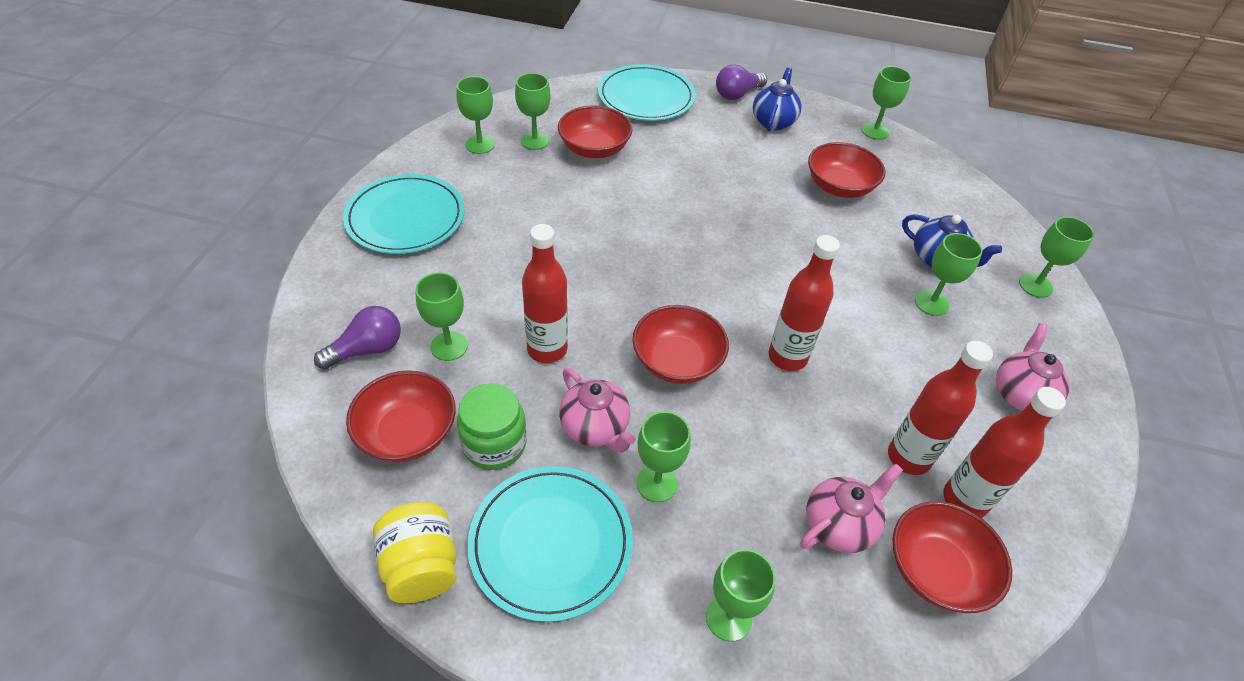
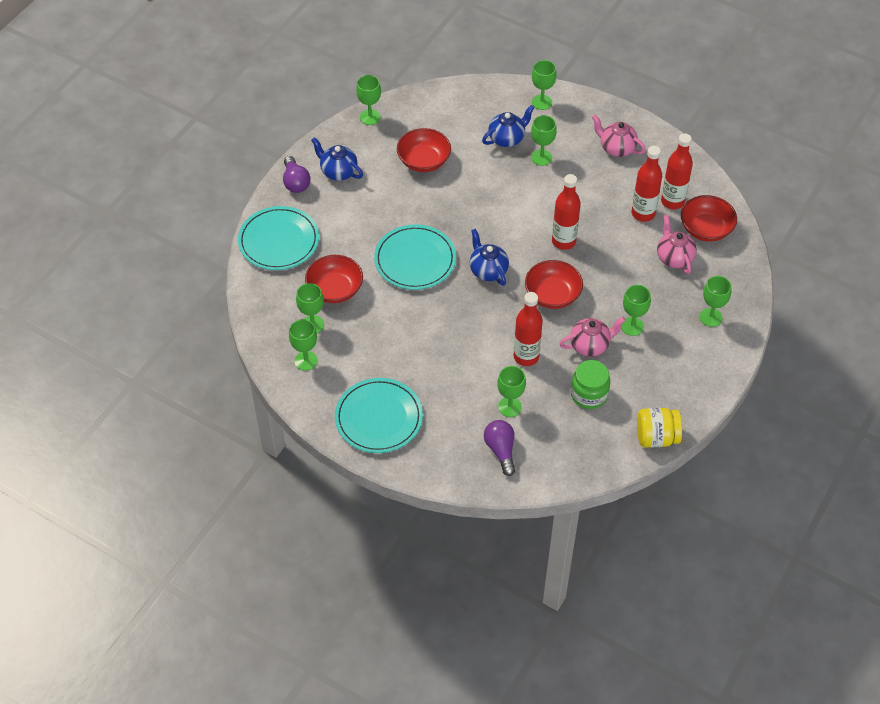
camera: 70 degrees left, 5 degrees up
(407, 433) = (571, 435): red bowl -> none
(551, 543) = (656, 380): turquoise plate -> turquoise plate (415, 260)
(688, 280) = (488, 270): none -> blue teapot

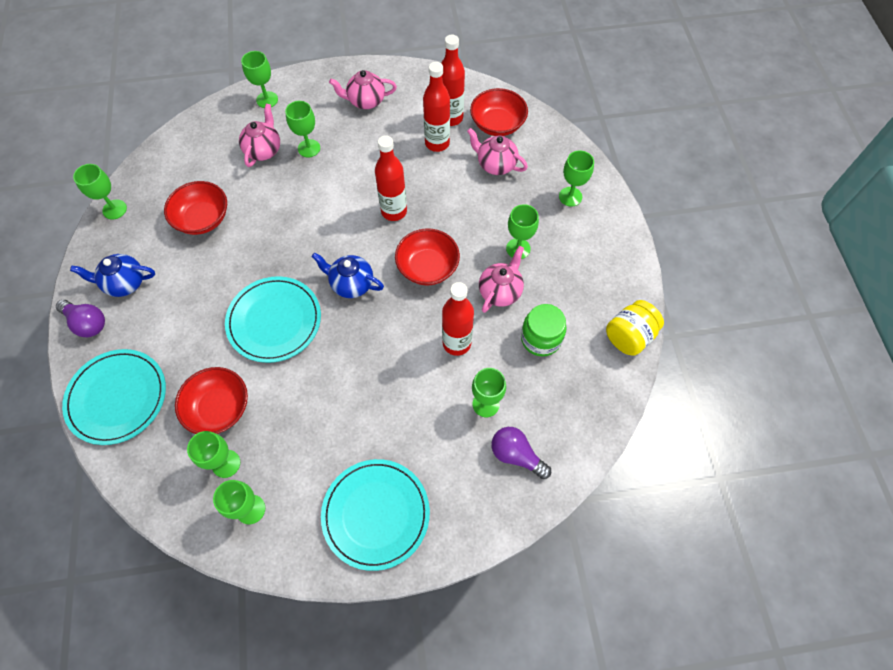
camera: 40 degrees left, 10 degrees up
(507, 139) = (264, 150): blue teapot -> pink teapot

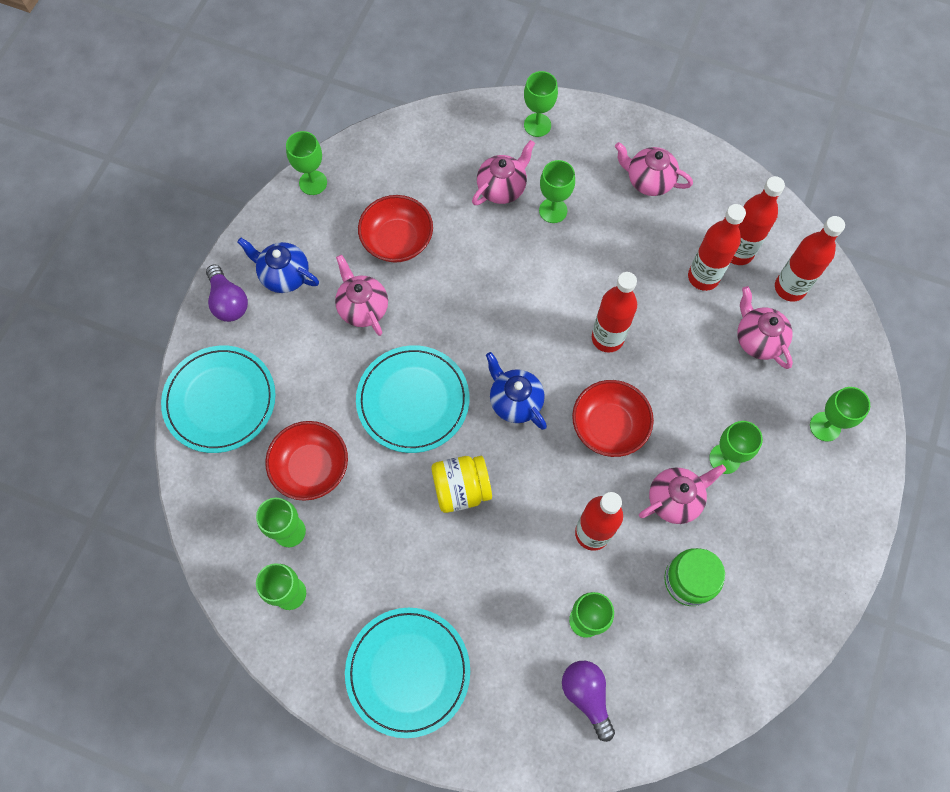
camera: 30 degrees right, 5 degrees up
(201, 276) = (363, 308): none -> pink teapot
(497, 124) = (789, 288): red bowl -> red bottle
(629, 336) = (793, 635): yellow jar -> yellow jar (461, 489)

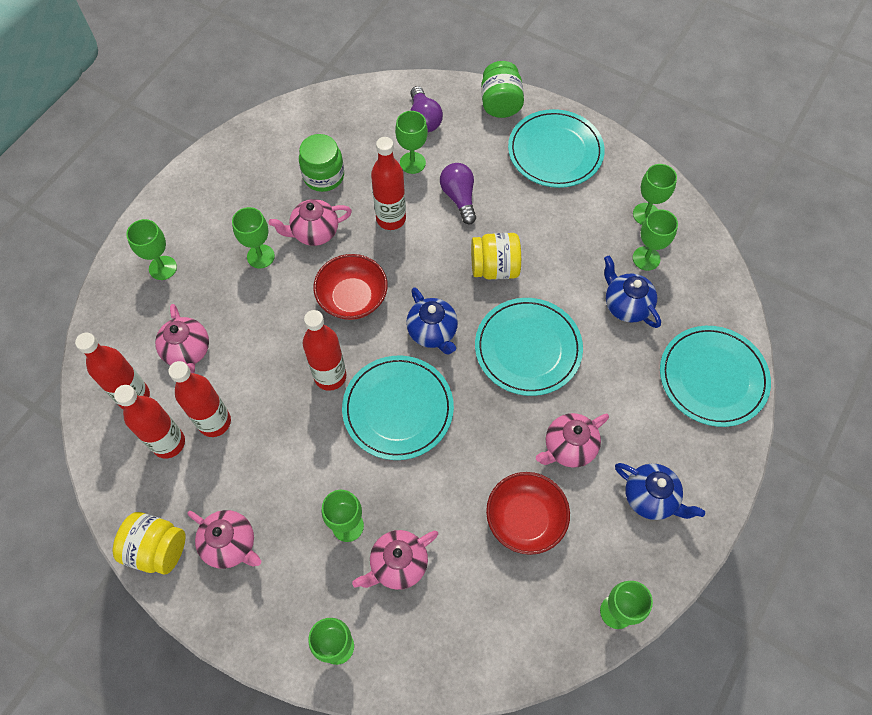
camera: 170 degrees left, 5 degrees down
(228, 302) = (710, 478): purple light bulb -> purple light bulb (459, 197)
(311, 467) = (626, 305): red bowl -> blue teapot
(363, 308) = (568, 447): pink teapot -> pink teapot turned 75 degrees clockwise
(489, 742) = (500, 104): none -> green jar
(532, 317) = (398, 409): none -> turquoise plate
(709, 168) = (157, 549): none -> yellow jar

